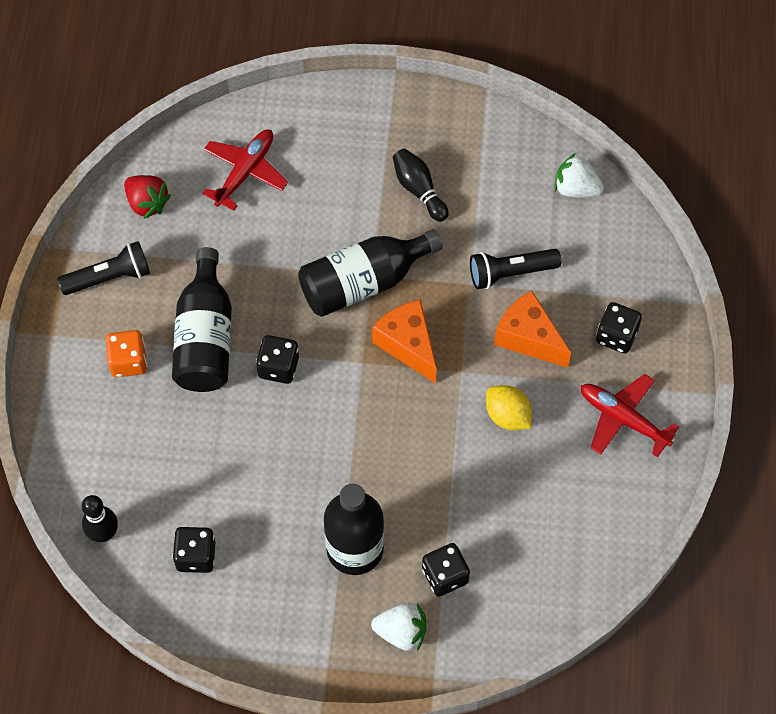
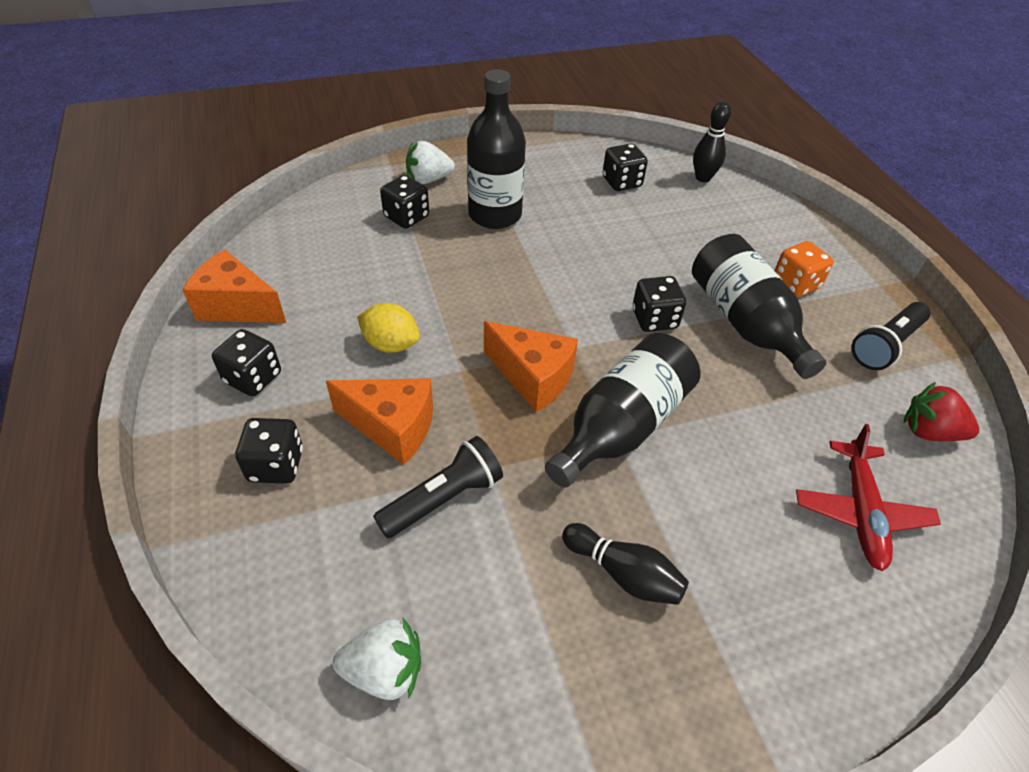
camera: 155 degrees right, 15 degrees down
(623, 419) = (253, 378): red plane -> black dice
(627, 503) = (237, 306): none -> orange cheese

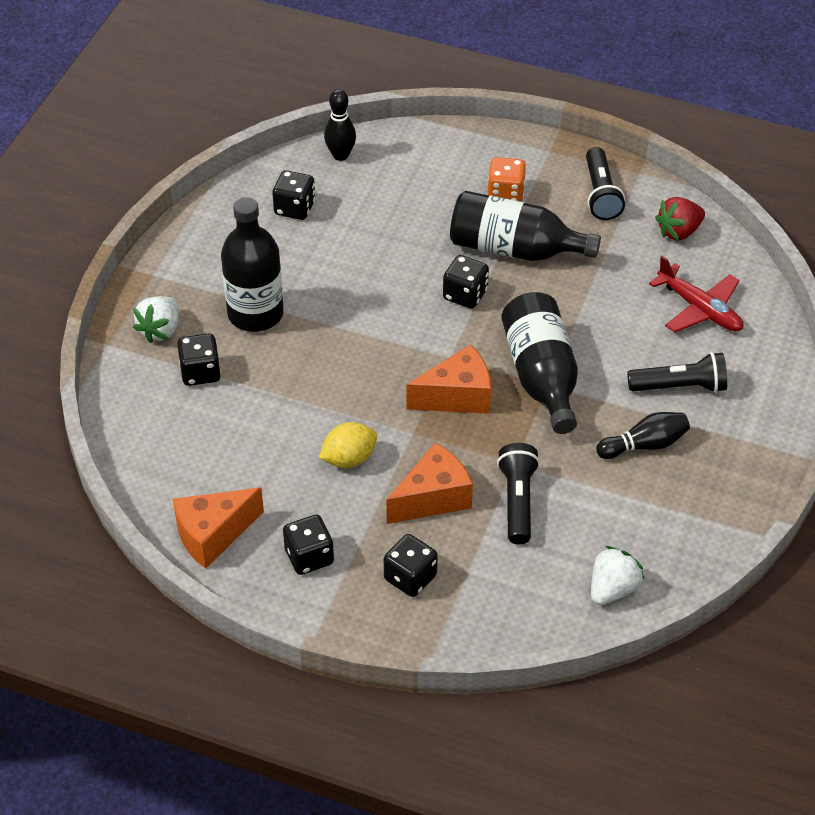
camera: 50 degrees left, 0 degrees up
(738, 559) = (680, 387): none -> black flashlight

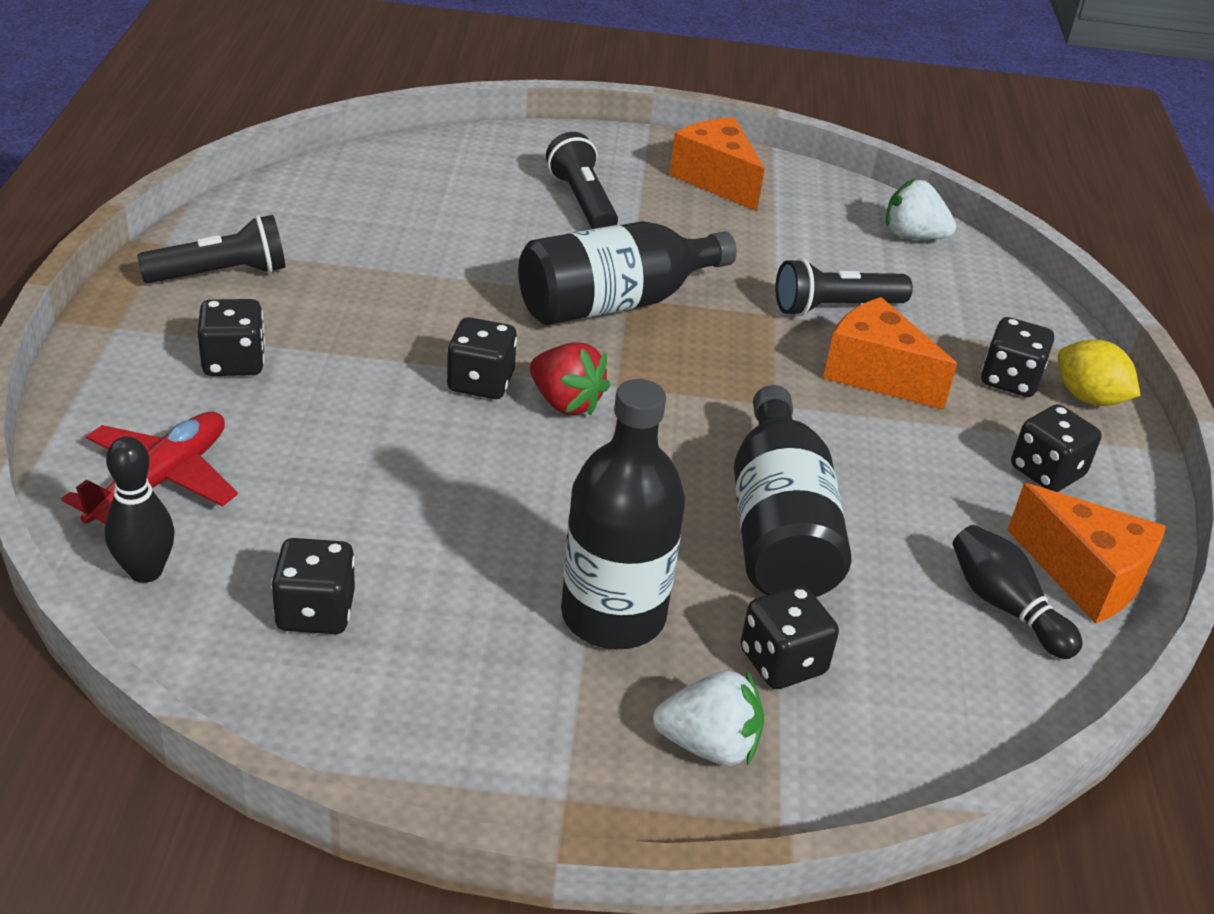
camera: 110 degrees left, 10 degrees down
(349, 459) = (859, 458): yellow lemon -> yellow lemon (1088, 398)
(457, 396) = (688, 371): orange cheese -> orange cheese (716, 180)
(505, 194) = (234, 362): orange dice -> black dice
(514, 249) = (364, 344): black bottle -> black bottle (778, 528)
(644, 445) = (690, 223): black bowling pin -> black bowling pin (1005, 606)
(679, 232) = (292, 209): red strawberry -> red strawberry (565, 402)
(700, 309) = (440, 191): red plane -> red plane (160, 480)

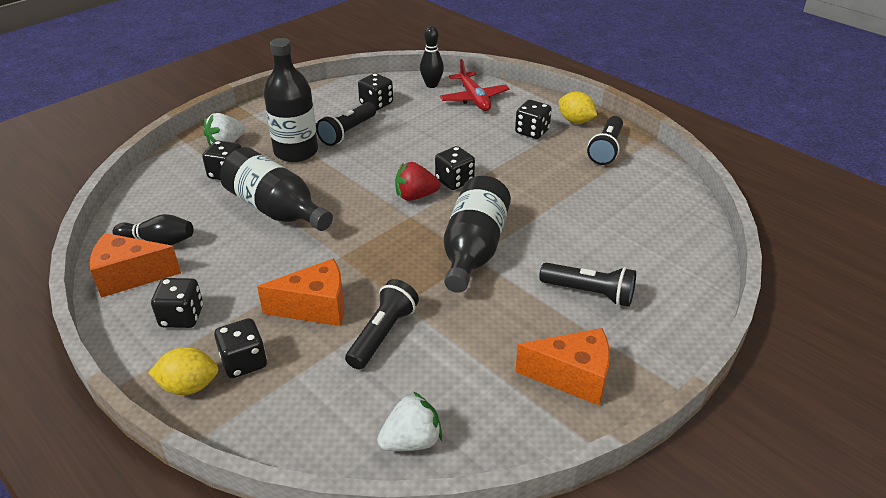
camera: 135 degrees right, 0 degrees up
(146, 329) = (575, 121): none -> yellow lemon
(472, 586) = (347, 132): none -> black flashlight

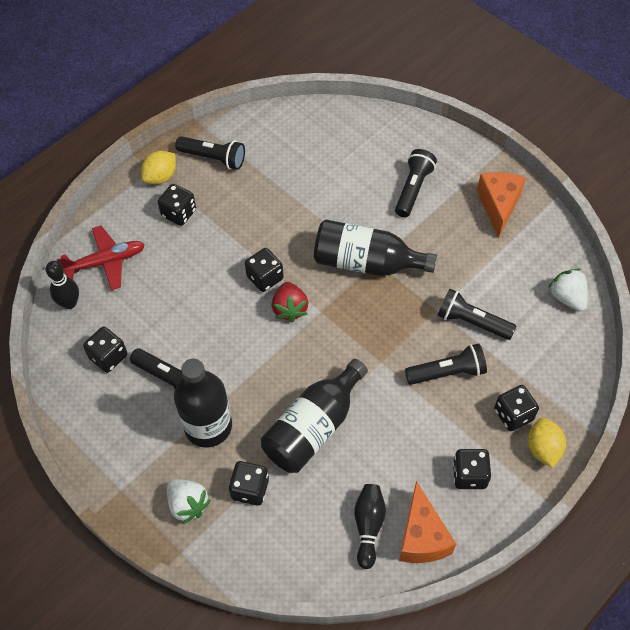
camera: 90 degrees left, 20 degrees up
(315, 307) = (447, 372): orange cheese -> black flashlight

